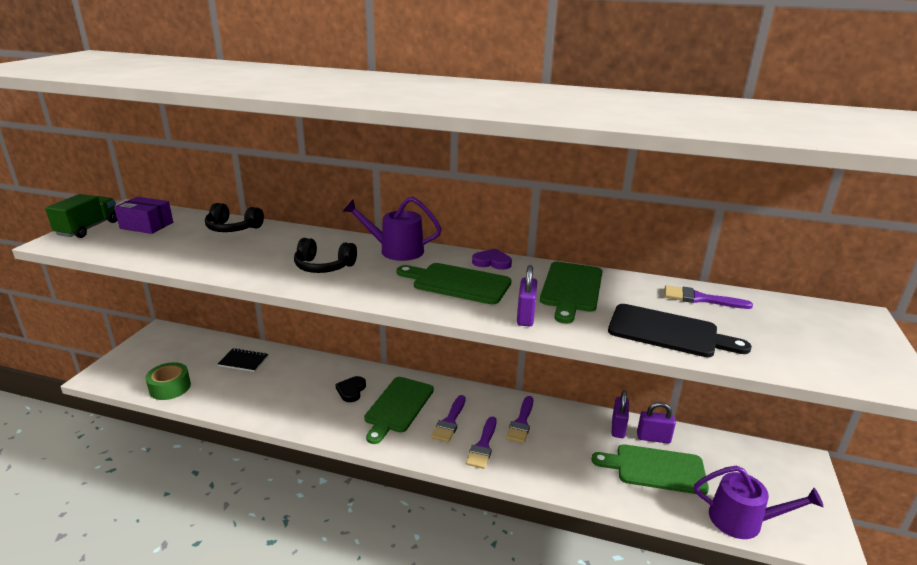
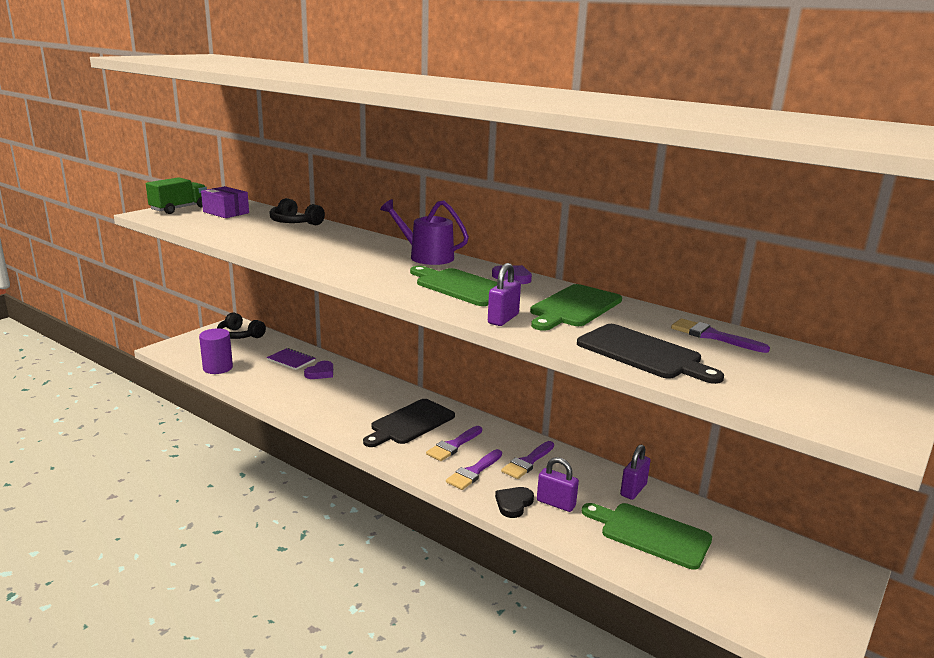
camera: 20 degrees right, 5 degrees down
(170, 387) = (218, 368): green tape -> purple cylinder
(243, 361) = (291, 360): black notebook -> purple notebook
(281, 369) = (320, 373): none -> purple heart
(324, 266) = (348, 258): black headphones -> black headphones (240, 335)
(351, 390) = (374, 401): black heart -> black heart (513, 504)
(398, 407) = (410, 423): green cutting board -> black cutting board
(653, 438) = (668, 507): purple padlock -> purple padlock (556, 503)
(742, 520) = (721, 602): purple watering can -> none

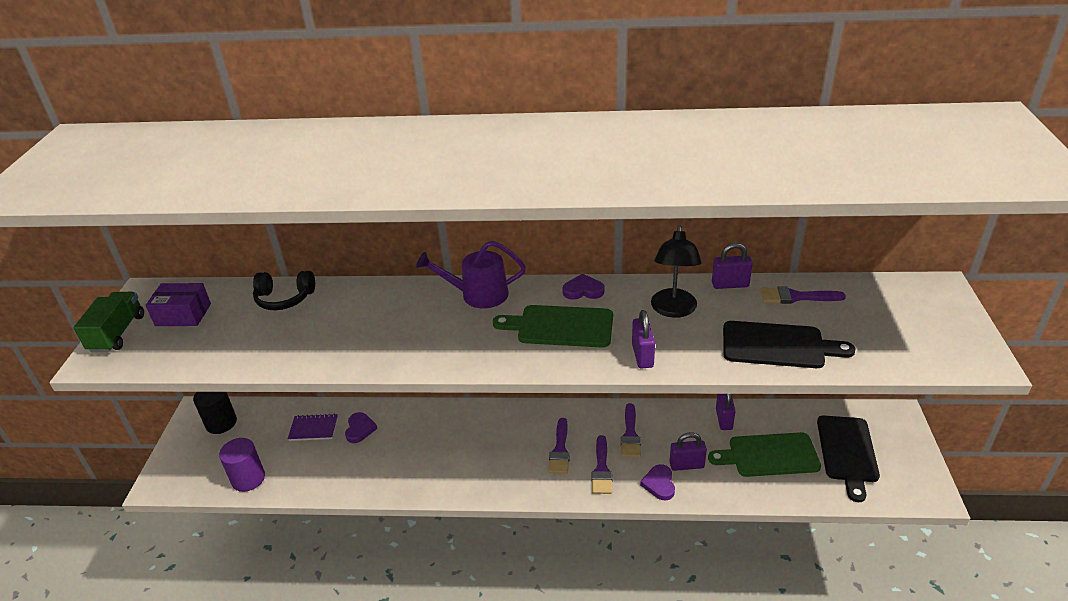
camera: 30 degrees left, 15 degrees up
(240, 335) = (221, 423): black headphones -> black cylinder
(410, 423) = (502, 445): black cutting board -> black cutting board (847, 452)
(513, 504) = (659, 484): black heart -> purple heart
(574, 307) = (673, 310): green cutting board -> black lamp
(654, 311) = (730, 284): none -> purple padlock

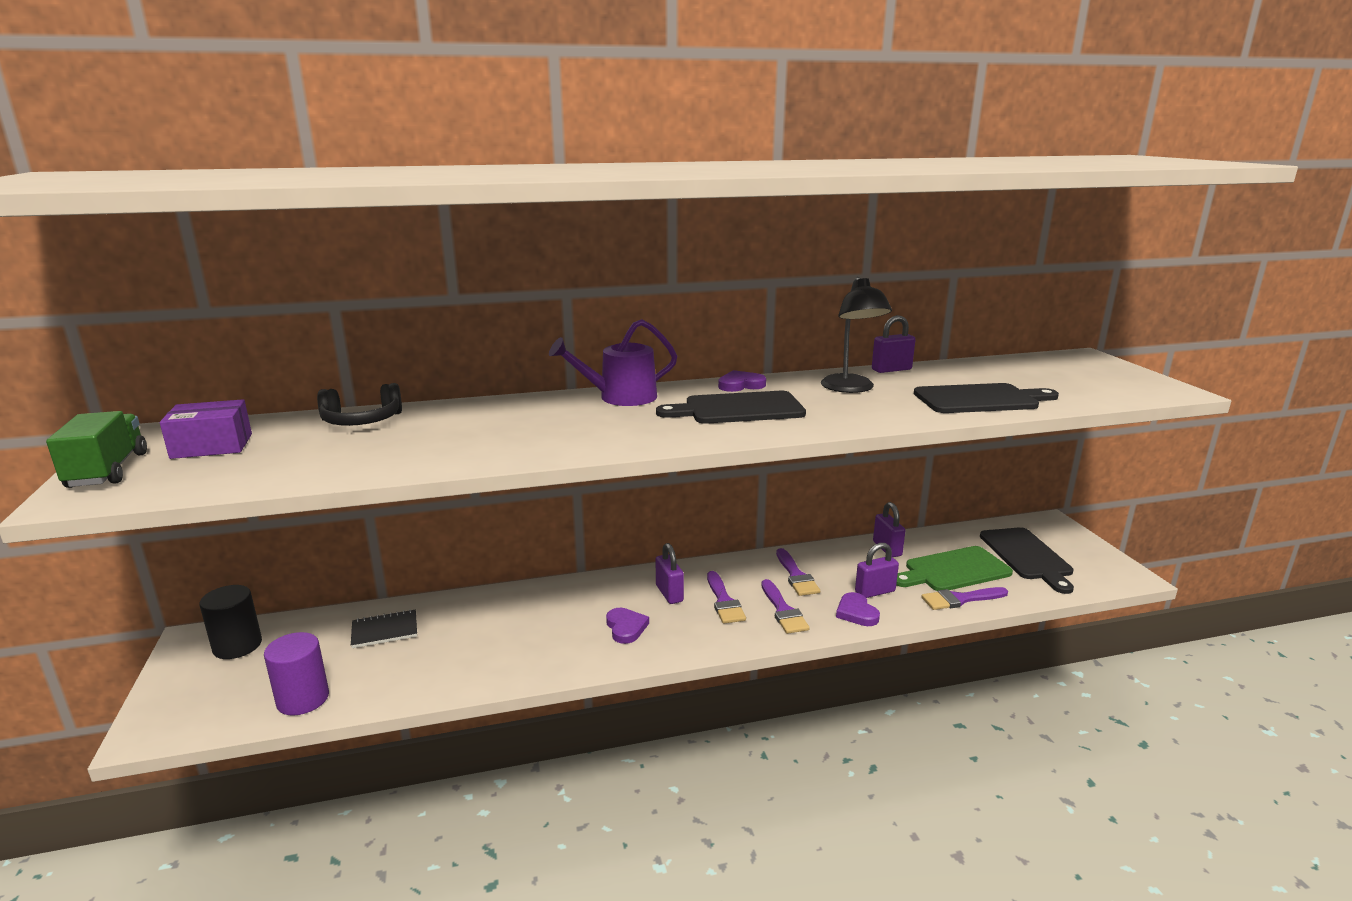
camera: 20 degrees left, 15 degrees down
(313, 428) = (385, 630): purple notebook -> black notebook
(360, 429) = (452, 621): purple heart -> purple heart (626, 628)
(560, 327) = (738, 409): green cutting board -> black cutting board
(642, 356) = (849, 418): purple padlock -> purple padlock (669, 593)
(796, 297) = (963, 371): purple brush -> purple brush (960, 599)

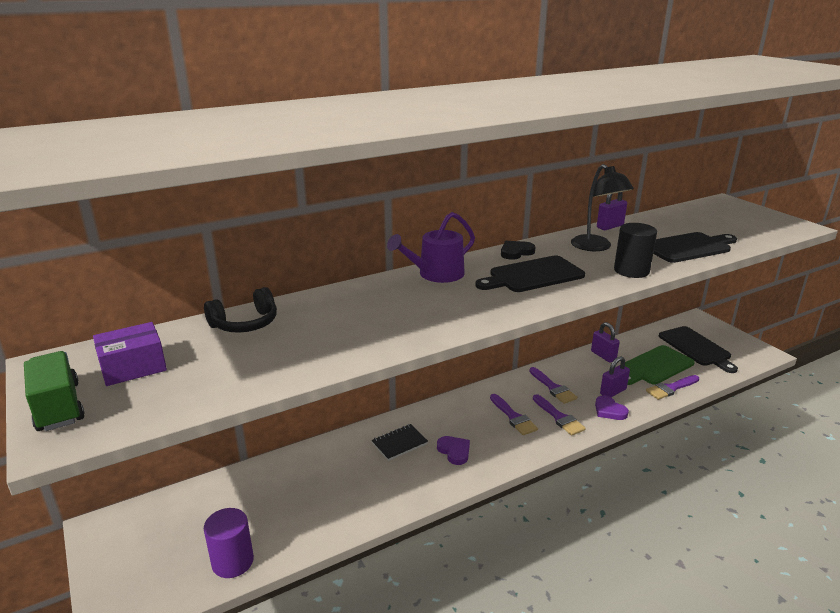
camera: 15 degrees left, 5 degrees up
(237, 646) = (143, 526): black cylinder -> black cylinder (631, 271)
(385, 630) = (264, 488): black notebook -> black notebook (399, 443)
(669, 593) = (470, 417): purple padlock -> none
(740, 385) = (516, 252): purple heart -> black heart

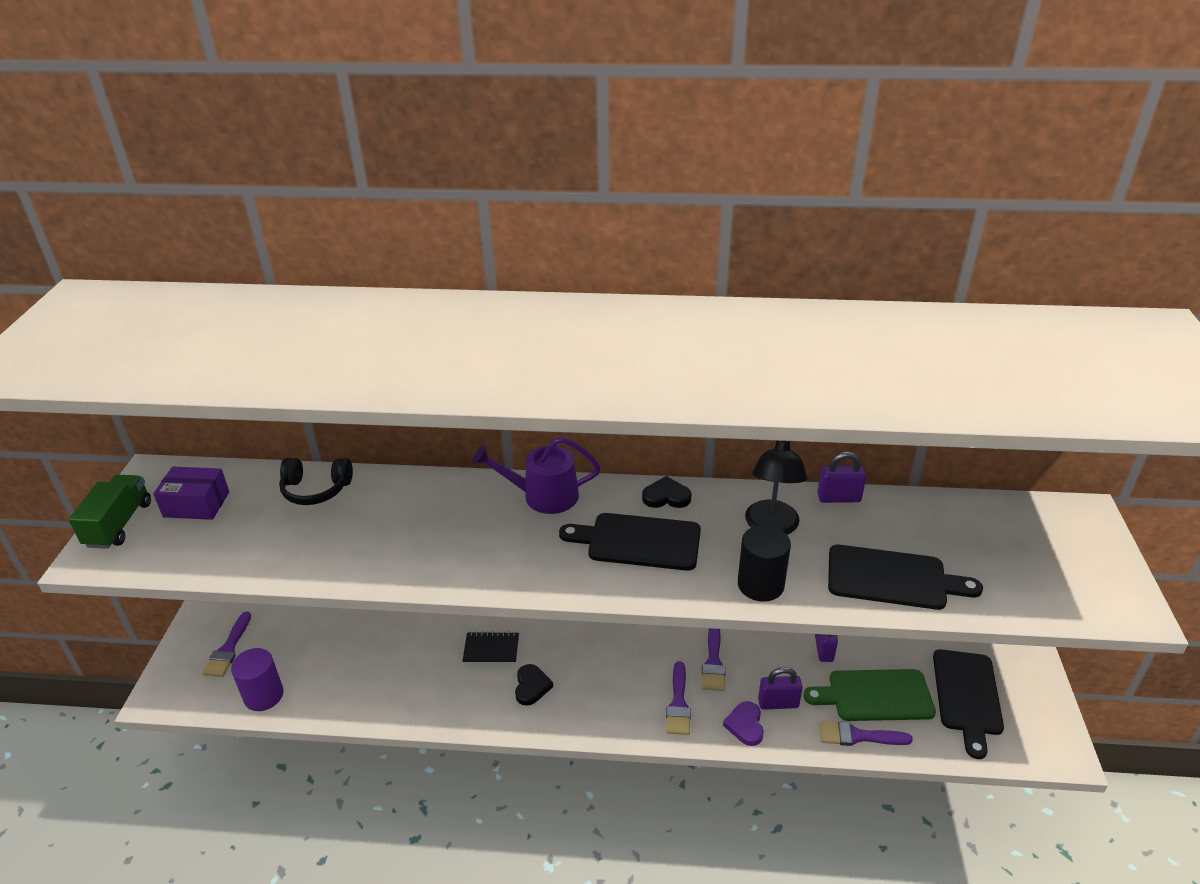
camera: 35 degrees right, 10 degrees up
(454, 451) = (531, 686): purple heart -> black heart
(513, 417) = (630, 677): purple brush -> purple brush (228, 649)

